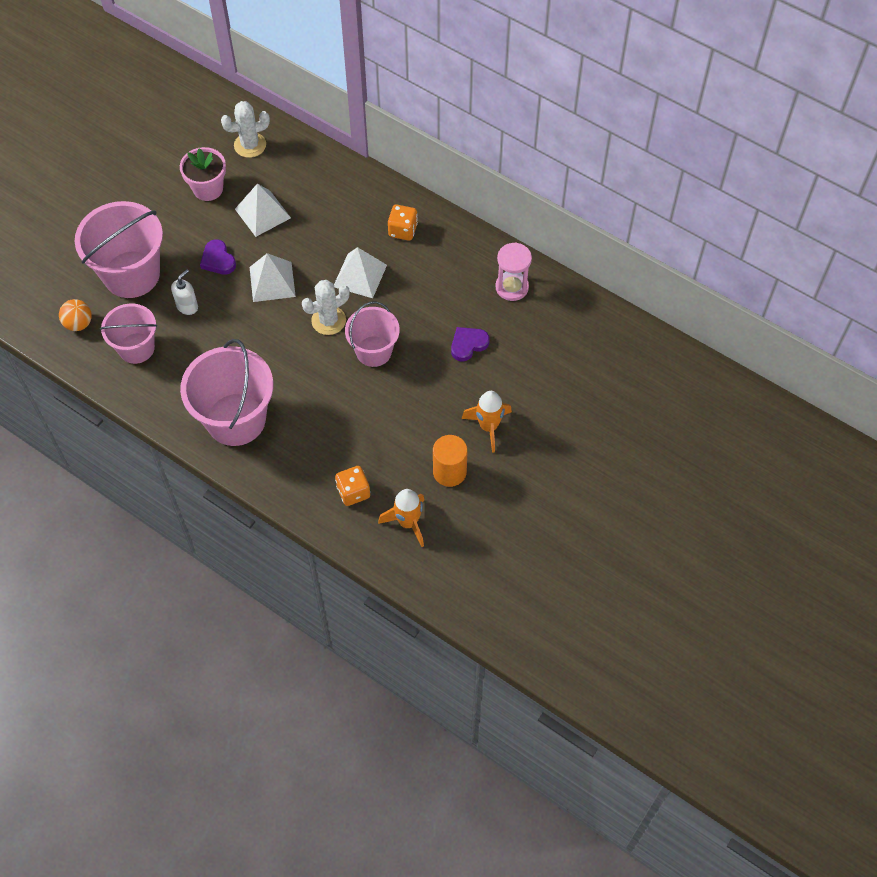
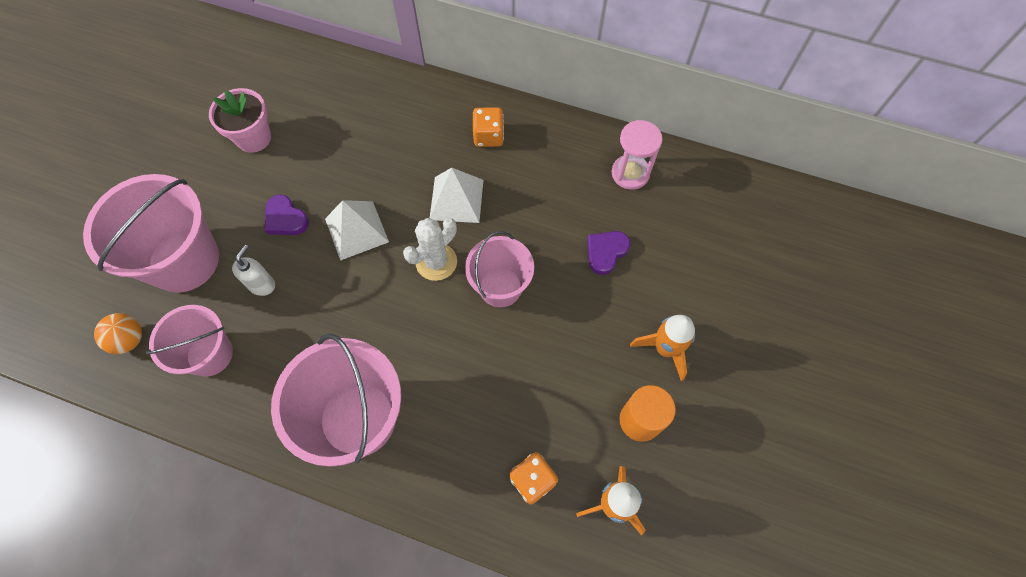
camera: 15 degrees left, 5 degrees up
(250, 145) = (290, 79): white cactus -> none
(263, 213) = (324, 152): white pyramid -> none

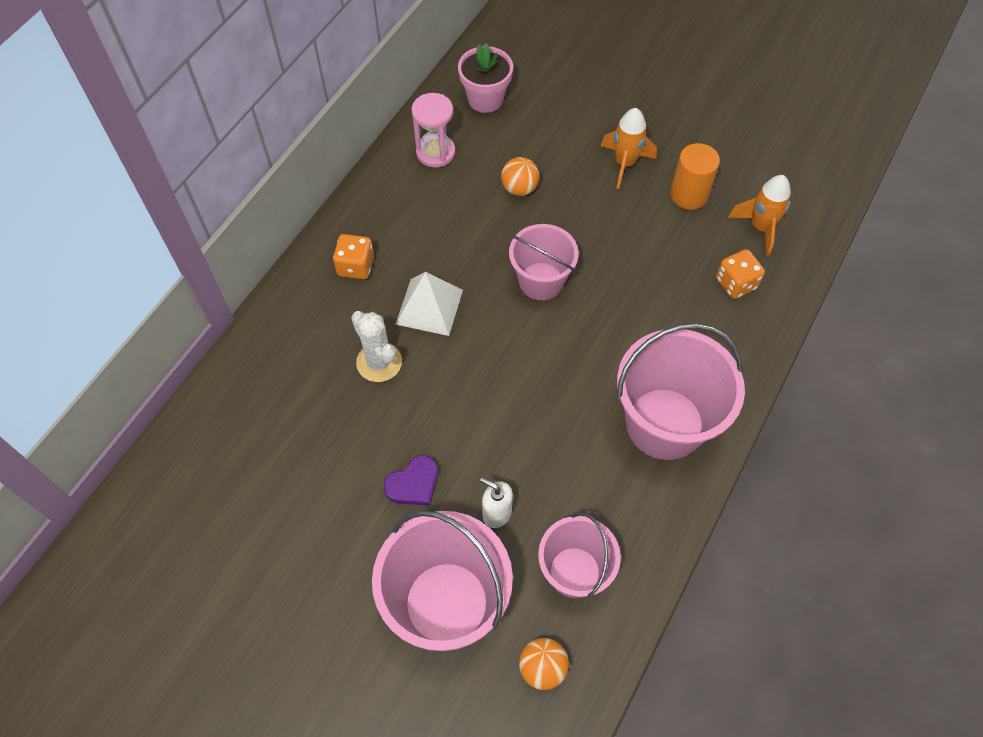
camera: 80 degrees left, 5 degrees down
(253, 138) = (285, 518): pink flower pot -> pink flower pot (485, 99)
(356, 230) = (446, 408): white pyramid -> none
(436, 262) = (501, 334): white cactus -> white cactus (379, 362)
(606, 252) = (519, 188): purple heart -> orange ball

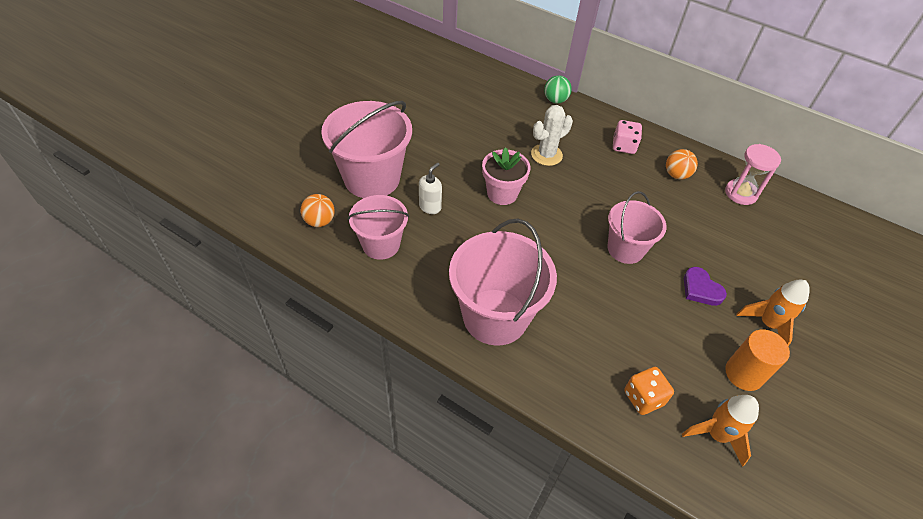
camera: 90 degrees right, 10 degrees down
(254, 347) = (555, 100): none -> green ball
(356, 266) = (624, 146): orange dice -> pink dice
(414, 484) = (455, 167): purple heart -> purple heart (701, 289)
(429, 306) = (594, 182): white pyramid -> none
(485, 99) = (810, 228): pink flower pot -> pink flower pot (502, 193)
(519, 188) = (717, 243): orange ball -> orange ball (676, 175)

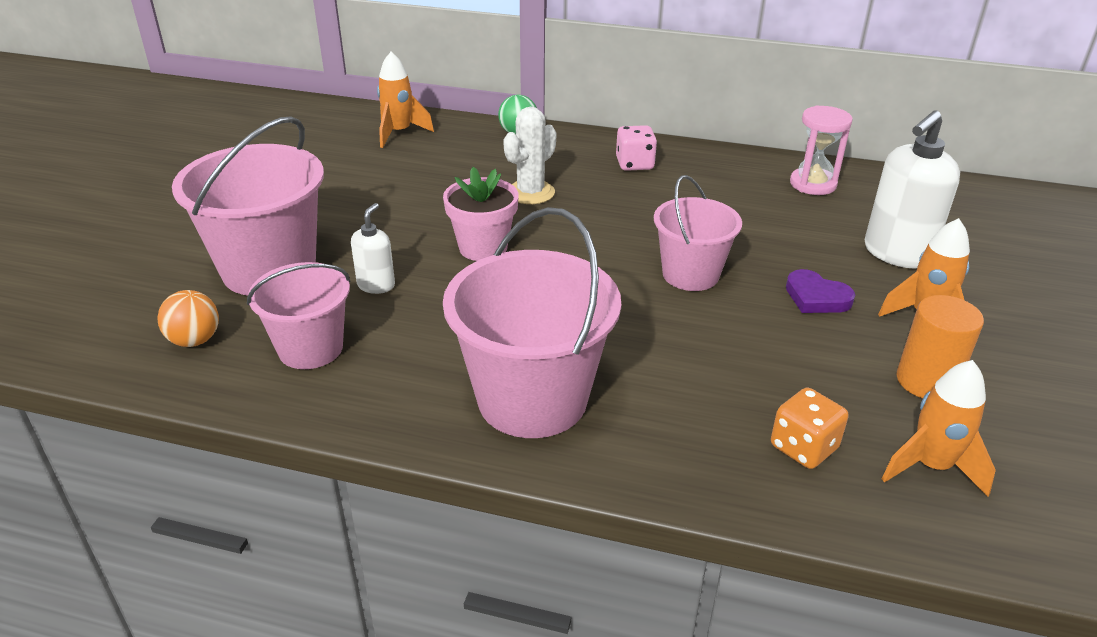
camera: 15 degrees left, 15 degrees down
(478, 83) = (399, 133): none -> orange rocket
(676, 175) = (719, 181): orange ball -> none
(773, 268) = (896, 253): none -> white soap dispenser

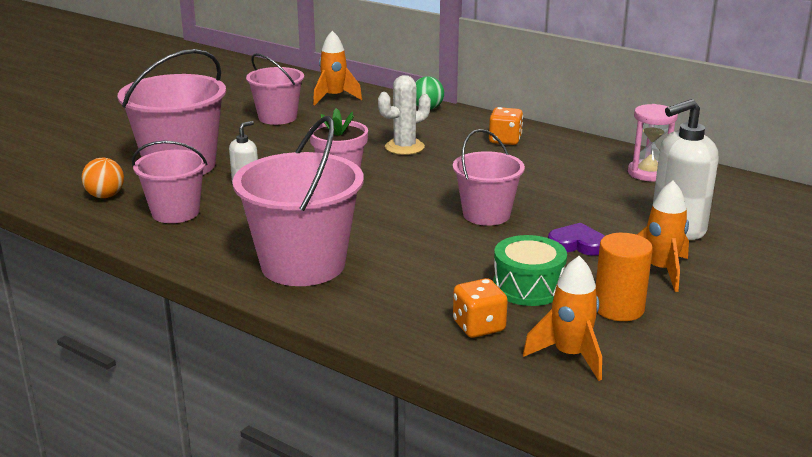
camera: 20 degrees right, 10 degrees down
(348, 173) = (277, 117): none -> pink bucket
(634, 164) = (505, 140): pink dice -> orange dice
(812, 372) = (528, 287): none -> green drum
(816, 297) = (577, 244): purple heart -> purple heart turned 135 degrees clockwise

